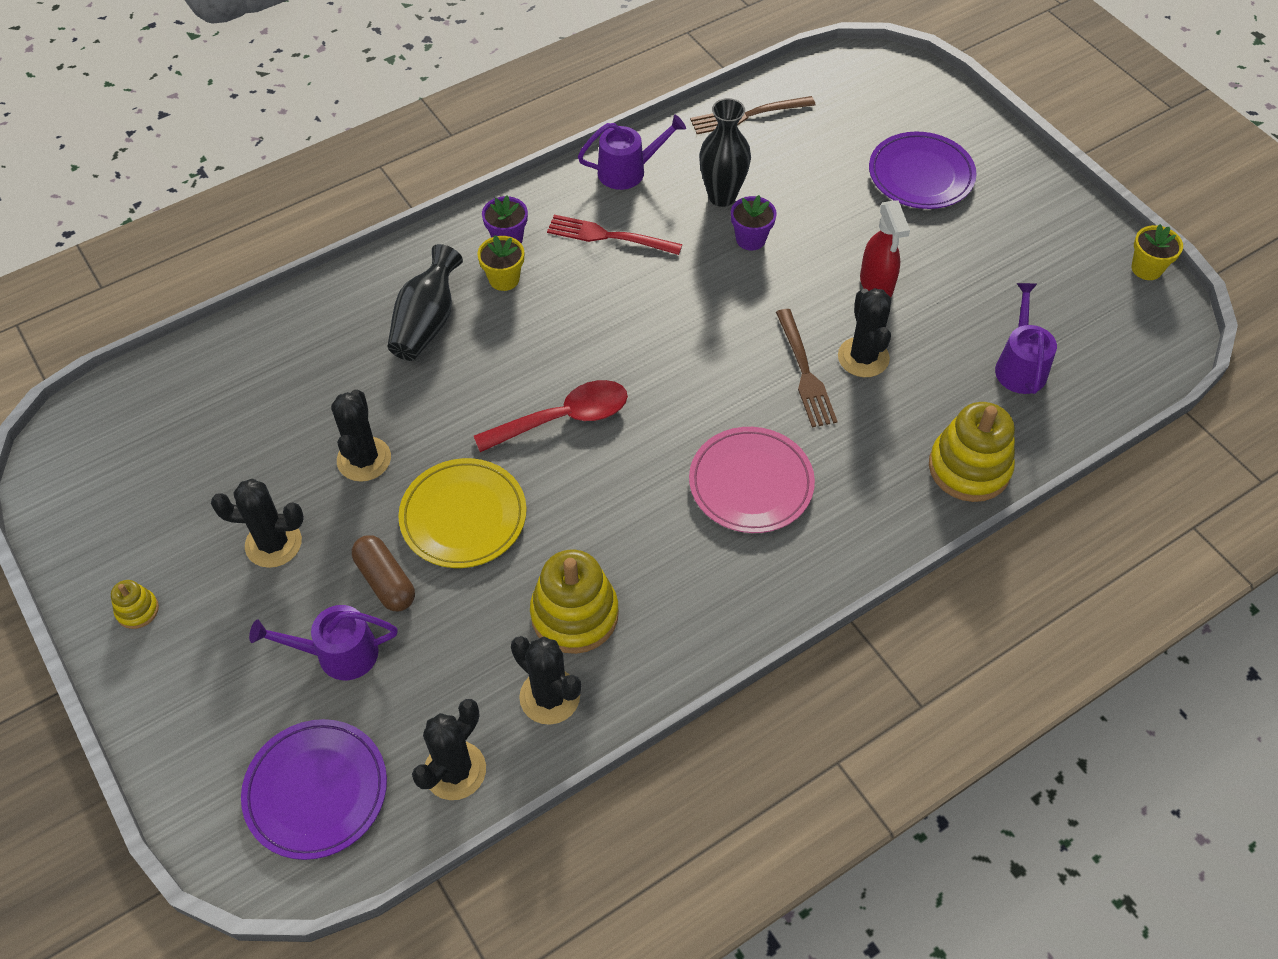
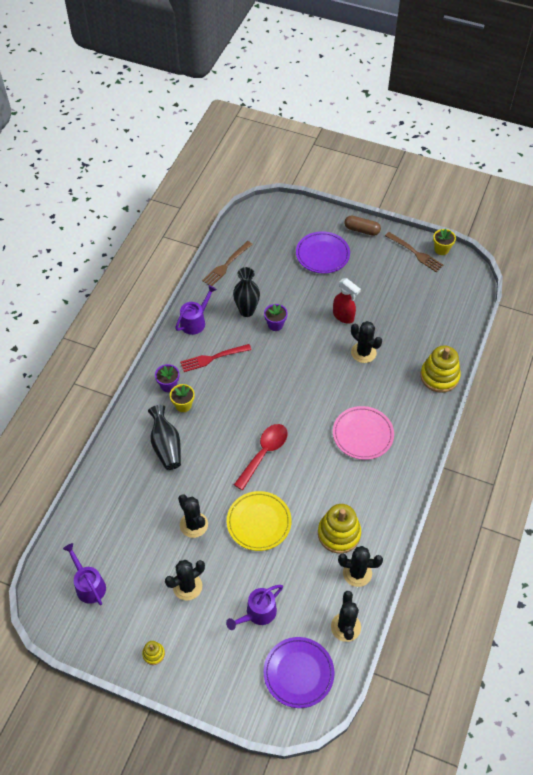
camera: 35 degrees left, 0 degrees up
(385, 581) = (250, 570): brown capsule -> brown capsule (361, 230)
(805, 372) = (345, 373): brown fork -> brown fork (415, 253)
(1020, 365) = (425, 320): purple watering can -> purple watering can (88, 585)

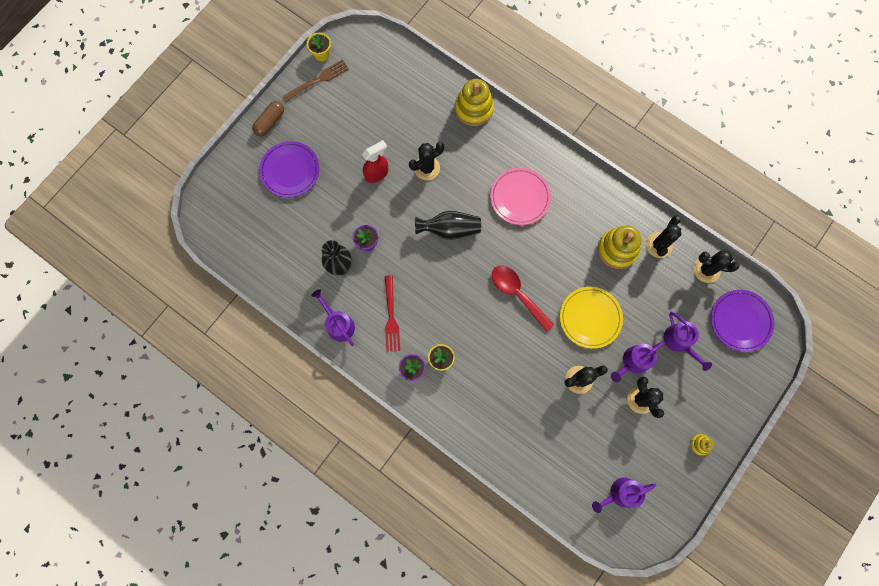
camera: 75 degrees left, 20 degrees up
(166, 446) = (485, 387): black vase -> black vase (449, 229)
(224, 571) = (633, 362): none -> purple watering can
(226, 265) = (271, 273): brown fork -> none

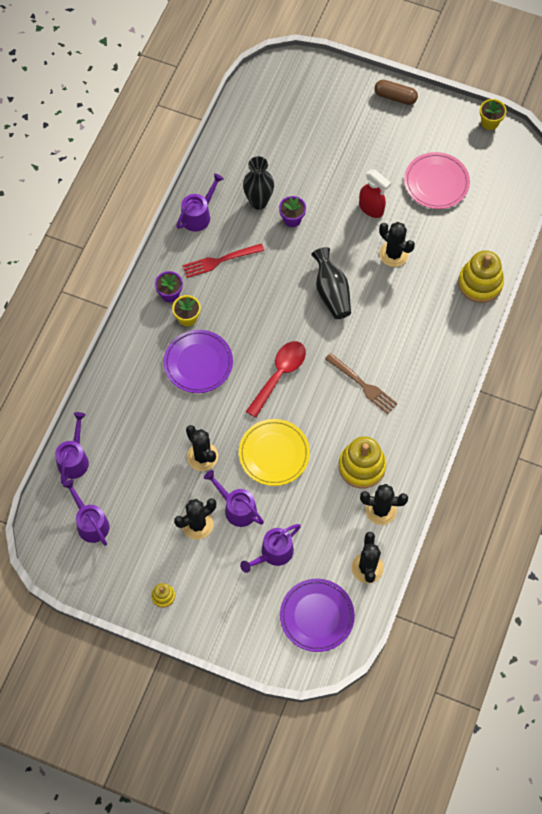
camera: 75 degrees right, 10 degrees down
(290, 170) = (348, 129): purple plate -> purple plate (198, 363)
(318, 80) = (458, 127): brown fork -> brown fork (362, 385)
(520, 197) = (390, 353): pink plate -> pink plate (436, 183)
(555, 495) = (74, 459): none -> purple watering can

